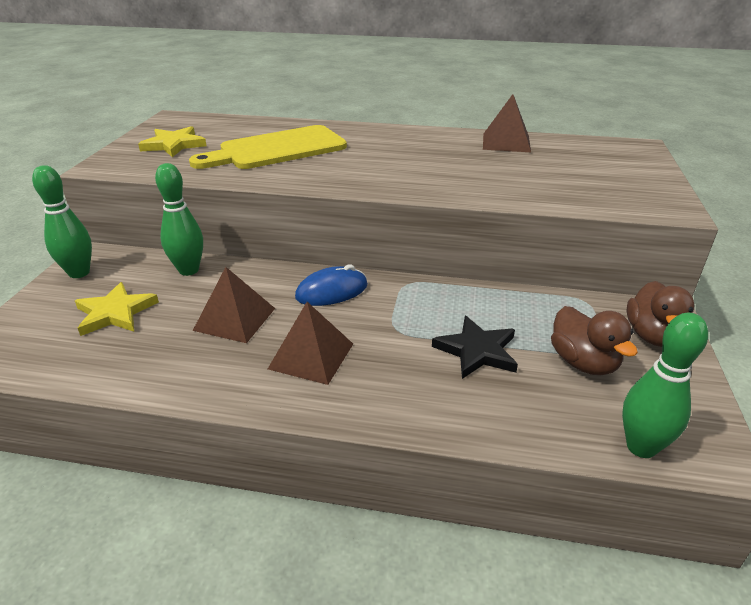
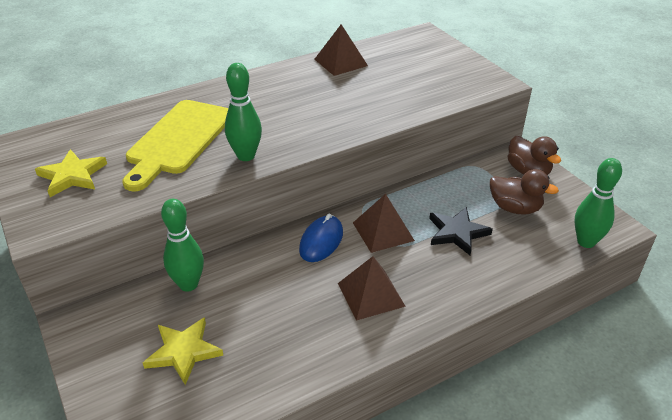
camera: 40 degrees left, 5 degrees up
(79, 273) = (91, 341): green bowling pin -> green bowling pin (246, 156)
(235, 319) = (284, 300): brown pyramid -> brown pyramid (383, 231)

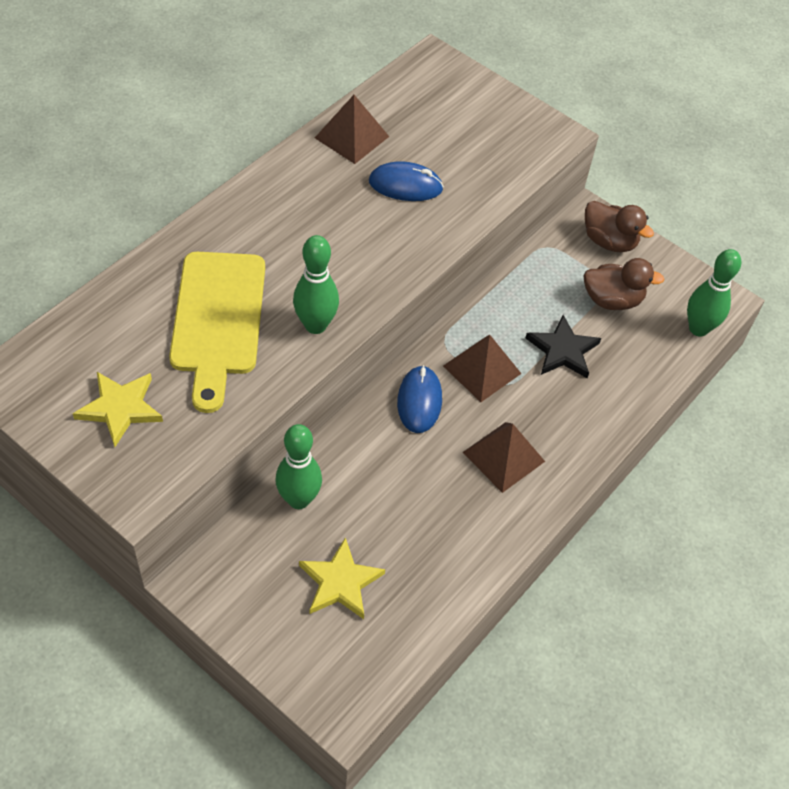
camera: 25 degrees left, 15 degrees up
(364, 92) = (405, 185): none -> blue mouse

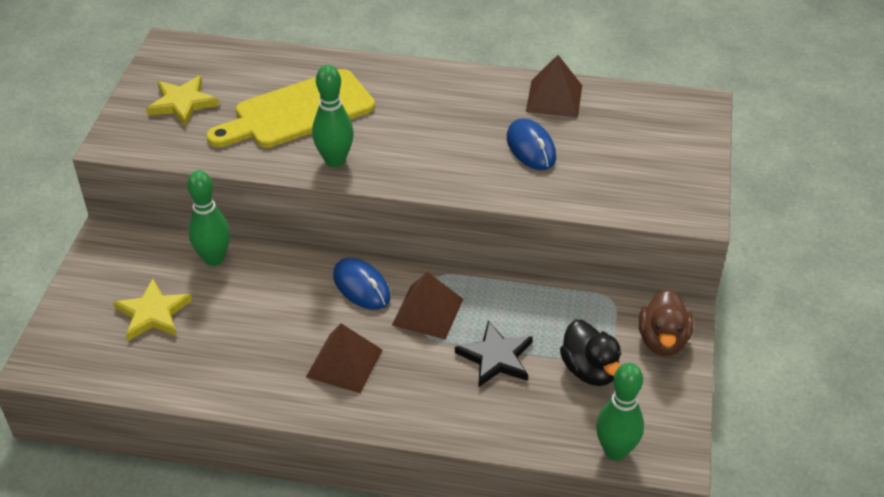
camera: 65 degrees right, 10 degrees down
(419, 401) = (361, 286): blue mouse -> blue mouse turned 75 degrees clockwise
(612, 300) = (590, 370): brown duck -> black duck

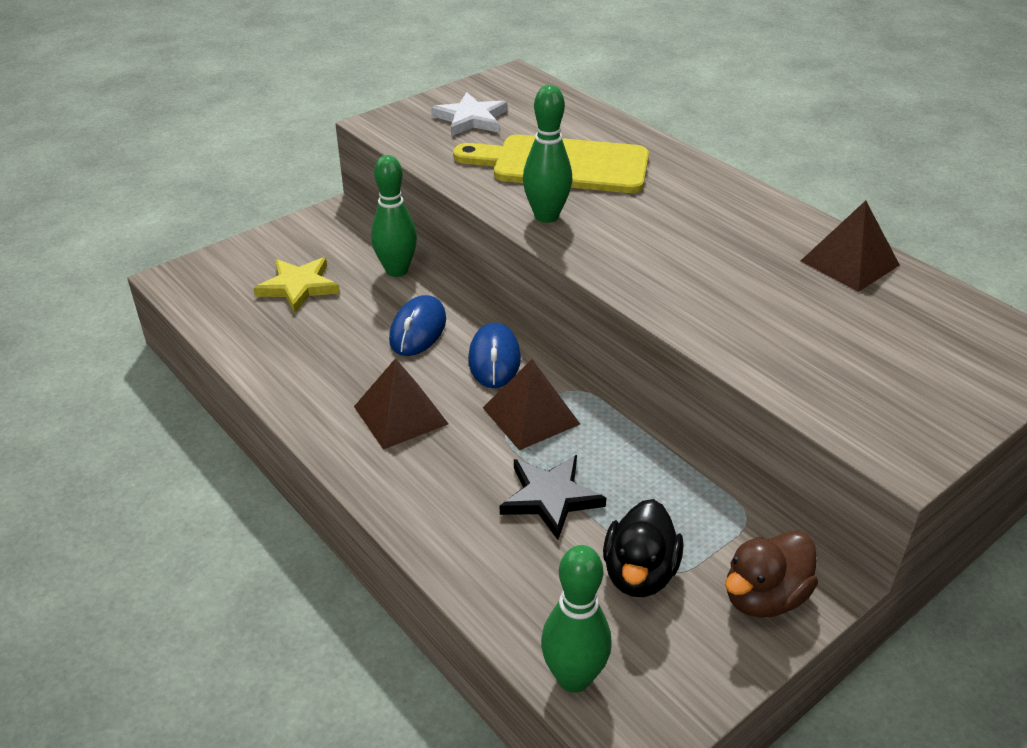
camera: 40 degrees right, 5 degrees down
(182, 103) = (471, 119): yellow star -> white star
(531, 148) = (766, 295): blue mouse -> blue mouse (418, 330)

